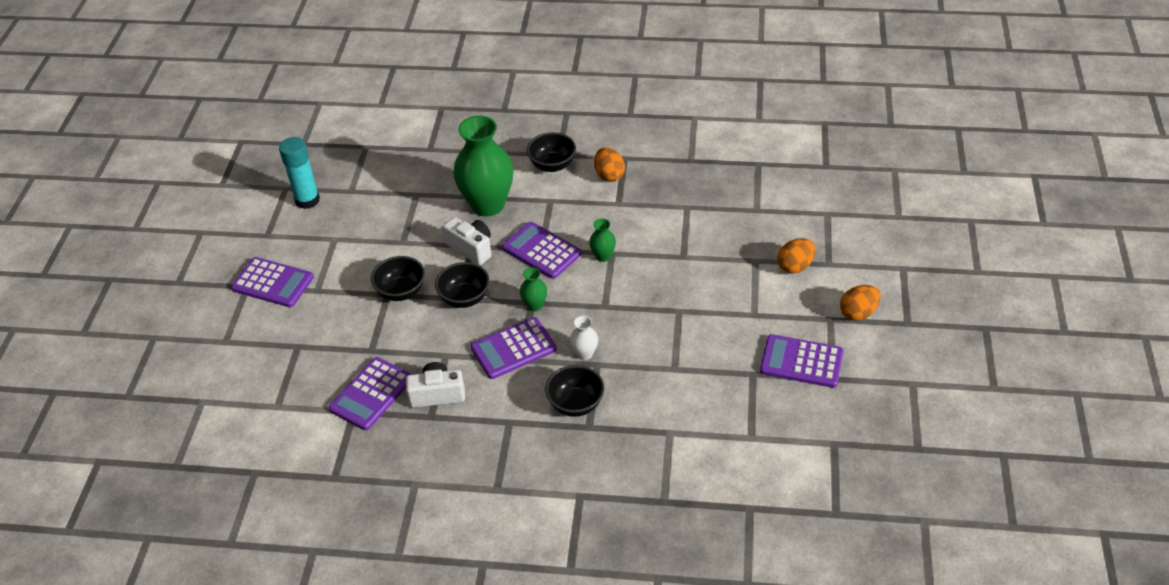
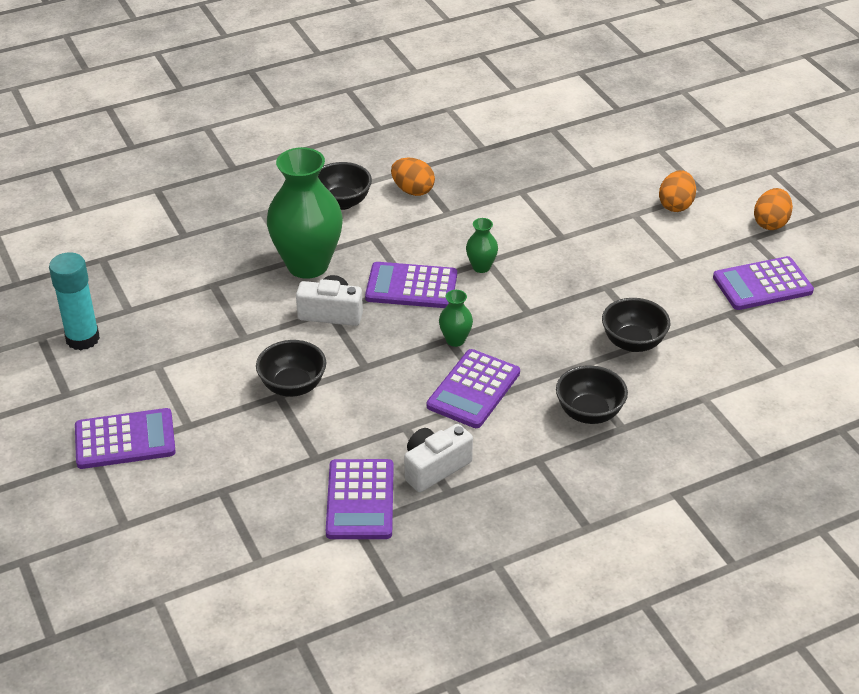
camera: 35 degrees left, 5 degrees down
(465, 298) = (372, 364): black bowl -> black bowl (633, 342)
(584, 354) = (552, 363): white vase -> none

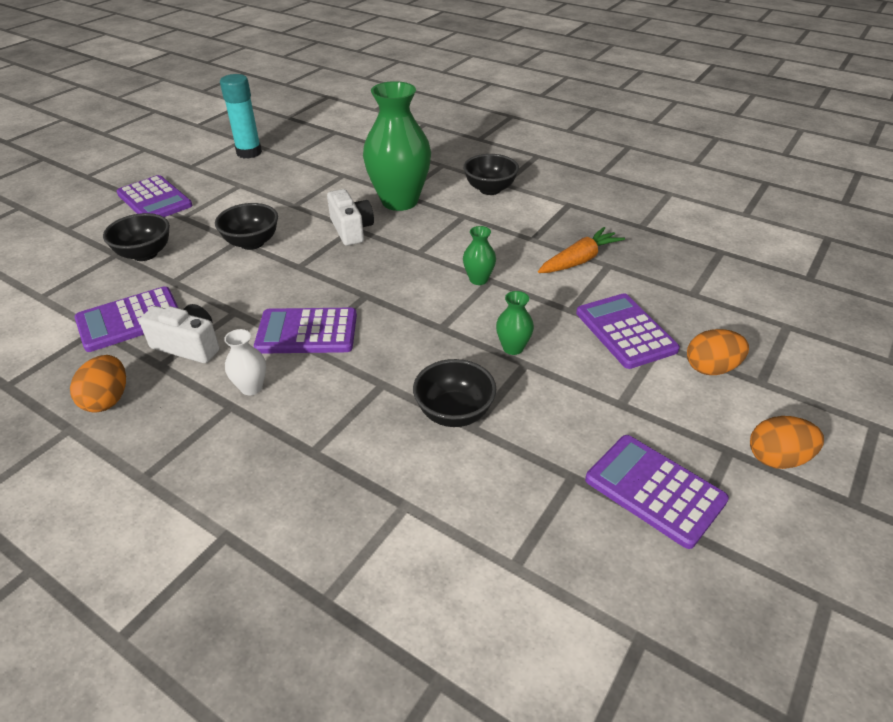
camera: 60 degrees right, 0 degrees up
(411, 287) = (417, 254): purple calculator -> purple calculator (625, 331)
(413, 190) = (541, 213): orange egg -> orange egg (107, 400)
(455, 340) = (367, 299): green vase -> green vase (513, 348)
(501, 202) = (579, 260): none -> orange carrot
(523, 442) = (251, 387): none -> white vase
(589, 413) = (320, 418): black bowl -> black bowl (145, 254)

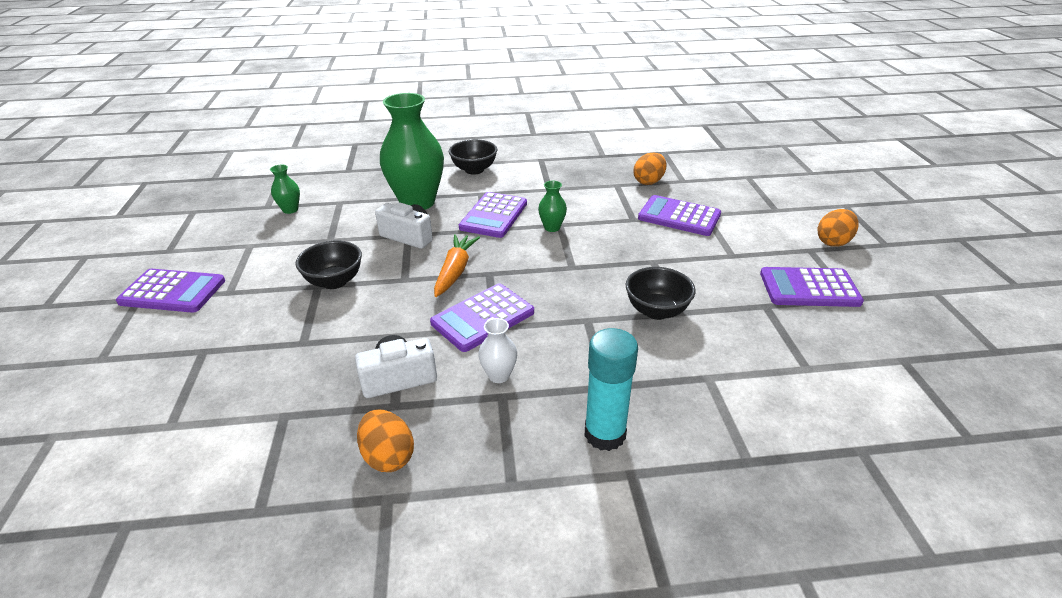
camera: 40 degrees left, 5 degrees down
(130, 320) = (308, 391): purple calculator -> purple calculator (494, 216)
(145, 254) = (236, 336): black bowl -> none
(249, 152) = (218, 218): turquoise glue stick -> turquoise glue stick (605, 434)
(513, 348) = (633, 256): green vase -> green vase (290, 210)
(579, 260) = (596, 189): orange carrot -> orange carrot (455, 271)
(711, 368) = (746, 214): orange egg -> orange egg (648, 181)

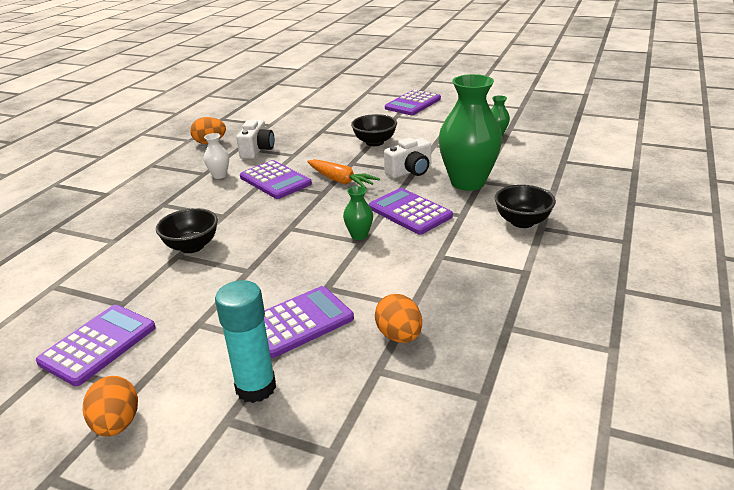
camera: 120 degrees right, 5 degrees down
(483, 318) = (275, 180): purple calculator -> purple calculator turned 150 degrees clockwise
(605, 434) = (136, 194): turquoise glue stick -> turquoise glue stick (256, 387)

